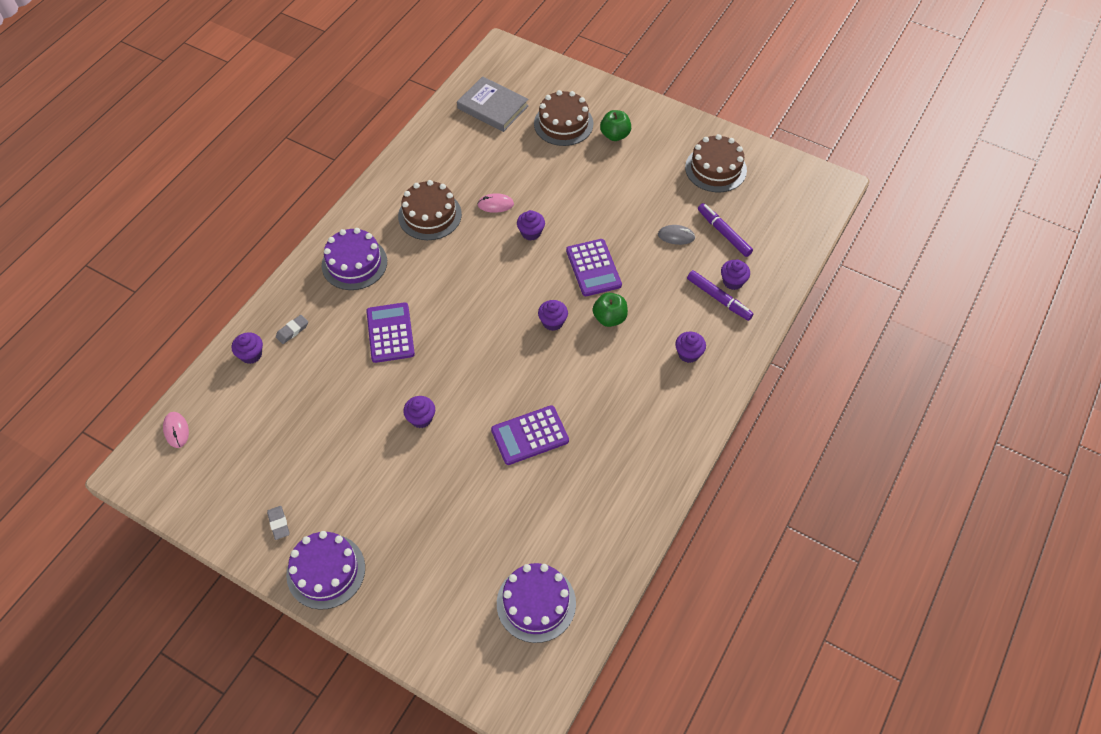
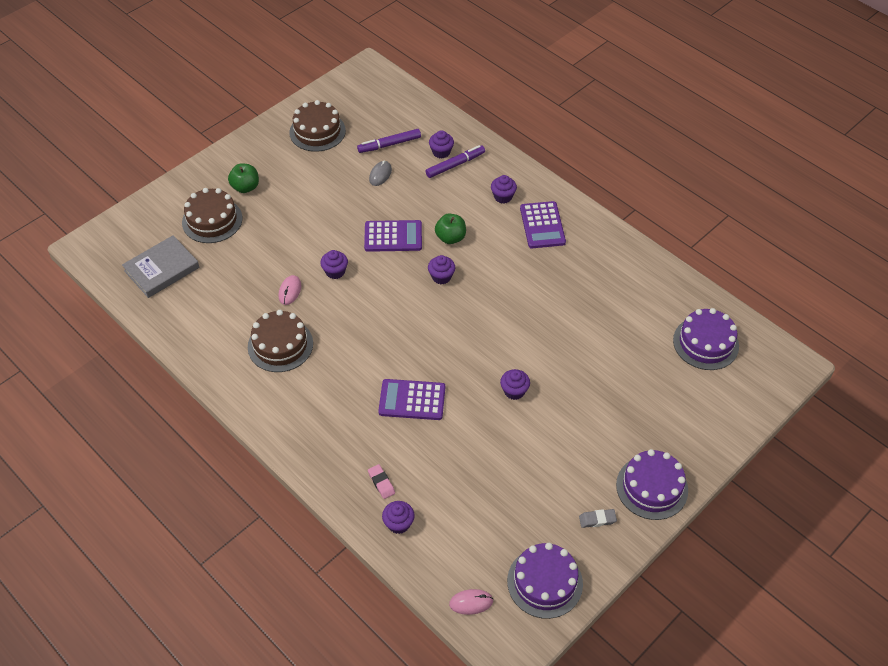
camera: 75 degrees left, 5 degrees down
(292, 331) = (381, 483): grey eraser -> pink eraser
(354, 263) = (316, 417): purple cake -> purple cake (545, 582)
(530, 435) = (552, 316): purple calculator -> purple calculator (542, 225)

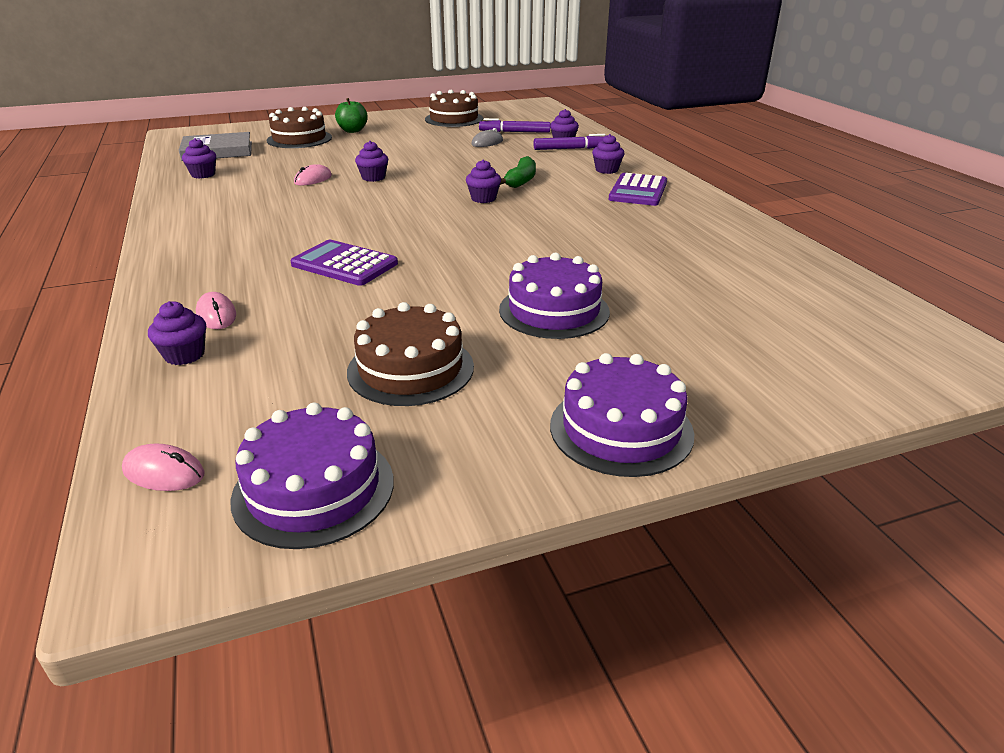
camera: 25 degrees right, 20 degrees down
(280, 345) = (256, 204): brown cake -> brown cake (410, 369)
(381, 483) = (216, 315): pink eraser -> pink mouse
(393, 236) = (459, 171): purple calculator -> none
(450, 238) = (521, 181): green apple -> green banana
(514, 391) = (484, 286): purple cupcake -> purple cupcake (203, 175)
(597, 520) = (487, 439): grey eraser -> none
(705, 343) = (818, 308): purple cake -> purple cake (554, 310)

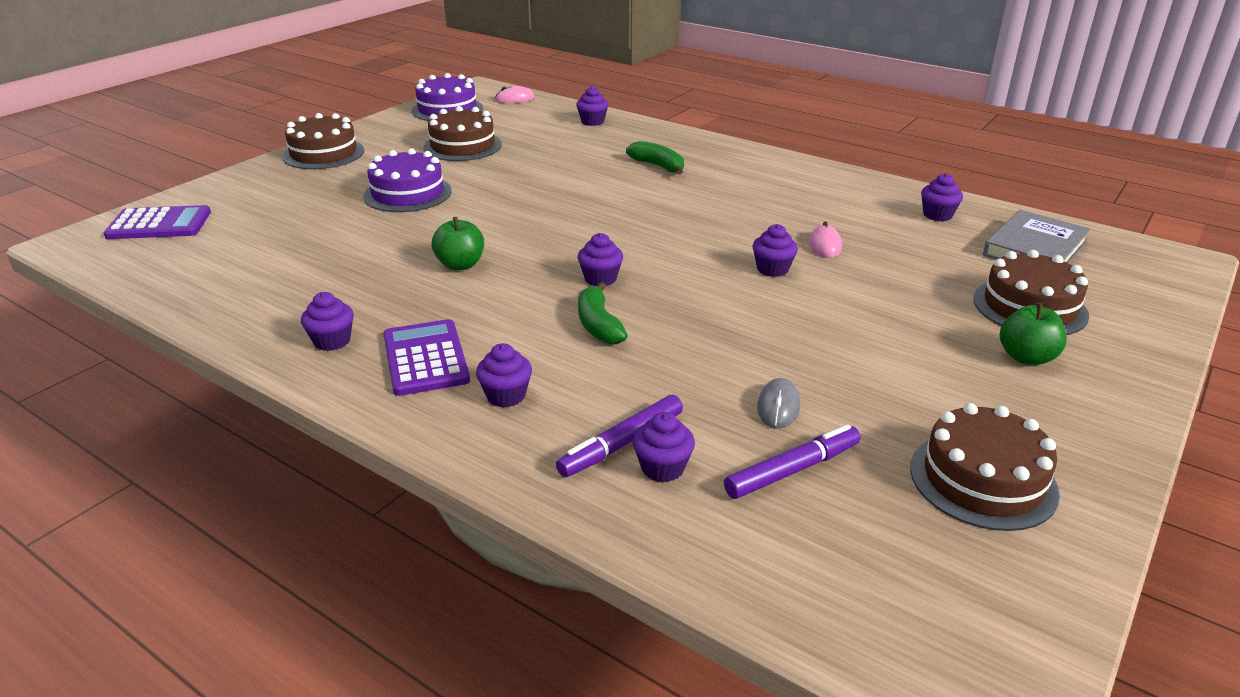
camera: 145 degrees right, 0 degrees up
(216, 315) = (619, 137): pink mouse -> none
(269, 263) = (658, 166): none -> green banana
(344, 264) = (605, 180): purple calculator -> purple calculator (159, 224)
(569, 230) = (460, 265): none -> green apple
(621, 429) = (323, 154): purple cake -> brown cake
(693, 211) = (332, 341): none -> purple cupcake

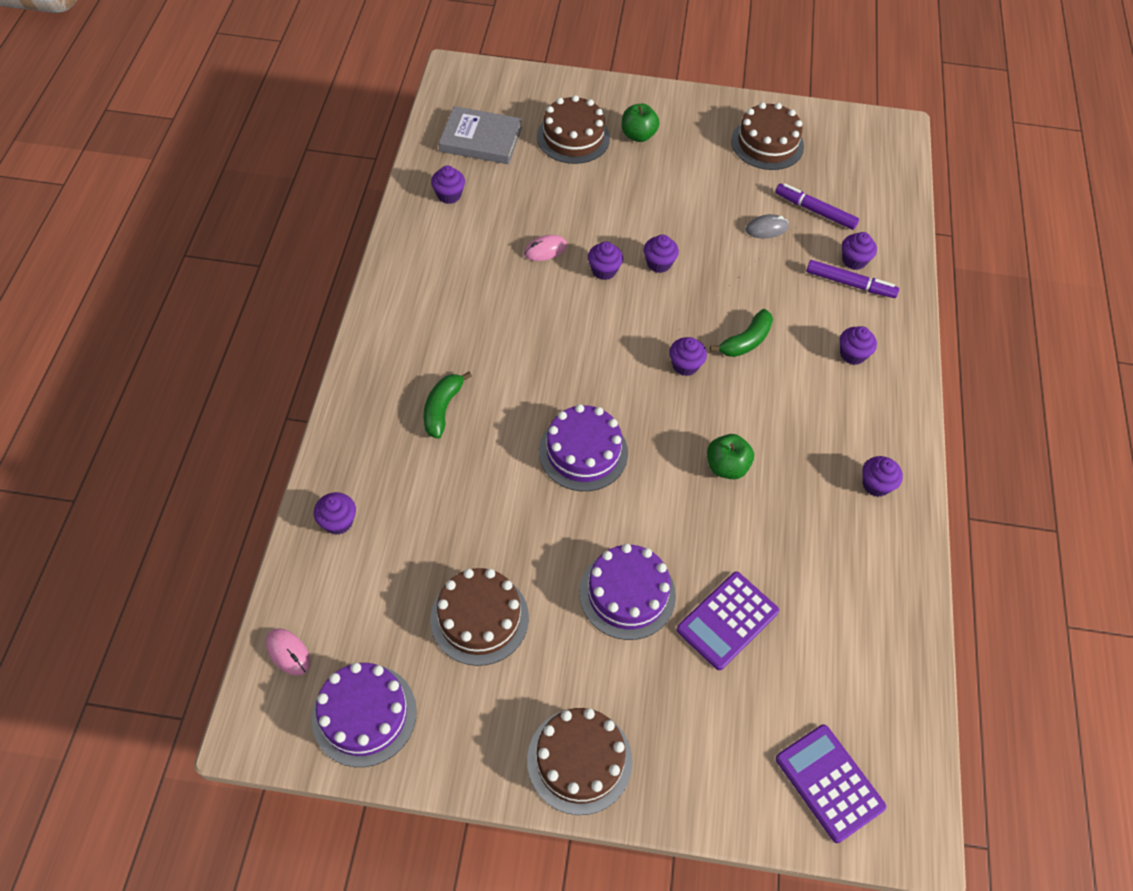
camera: 120 degrees left, 25 degrees up
(425, 358) = (851, 417): purple calculator -> purple calculator (727, 620)
(554, 207) = (583, 452): none -> purple cake
(762, 304) = (659, 263): none -> purple cupcake

